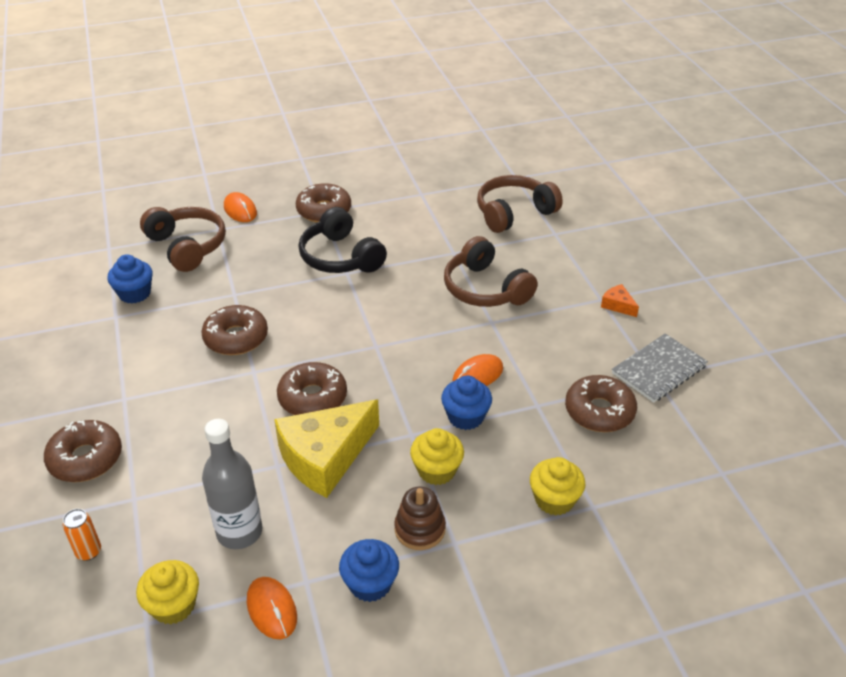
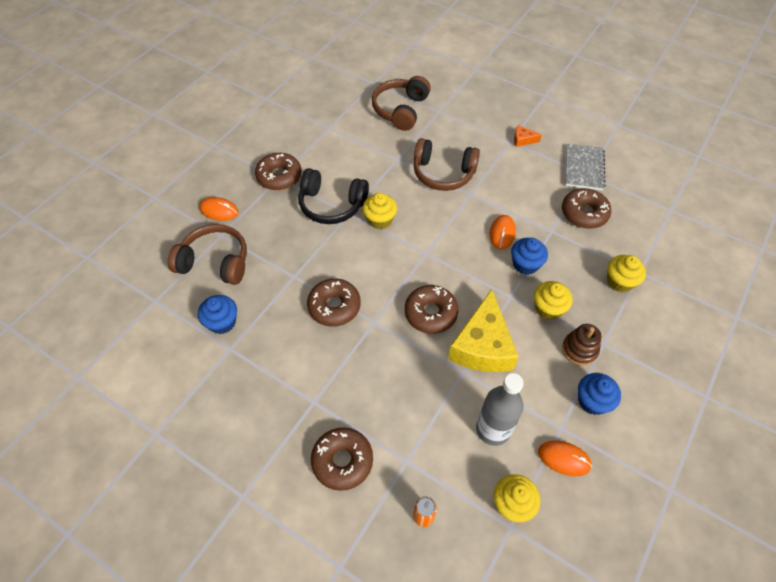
camera: 40 degrees left, 15 degrees up
(368, 293) = (380, 220): none -> yellow cupcake

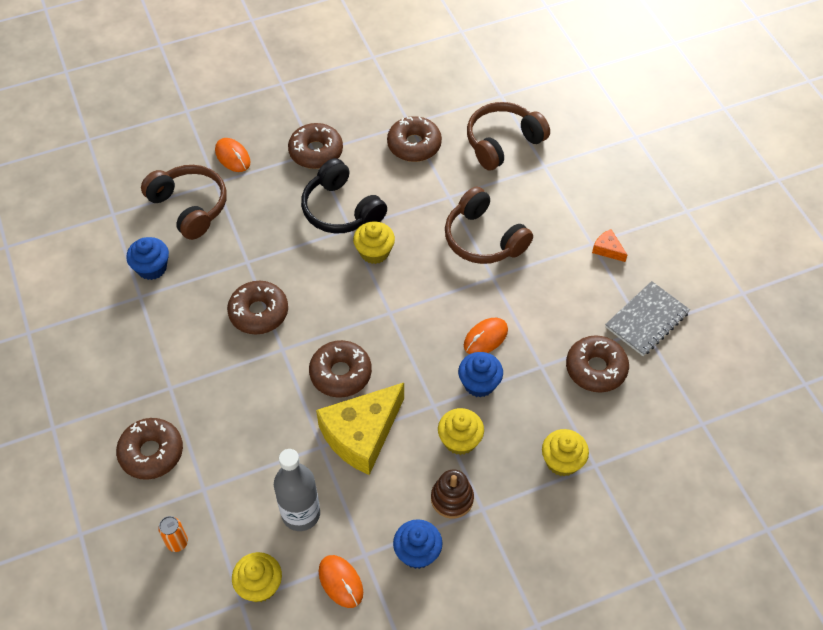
camera: 35 degrees right, 0 degrees up
(344, 139) = (414, 145): none -> brown donut

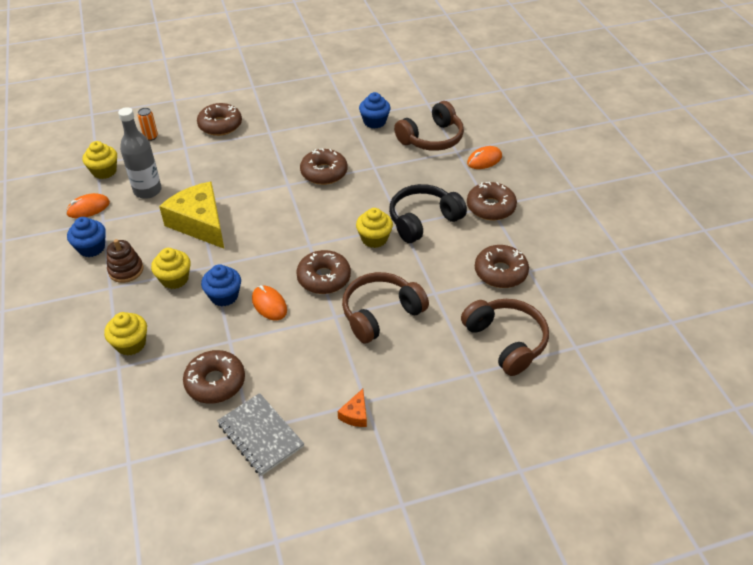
camera: 95 degrees right, 10 degrees down
(340, 373) = (257, 214): brown donut -> brown donut (324, 278)
(607, 249) = (355, 414): orange cheese -> orange cheese turned 150 degrees clockwise

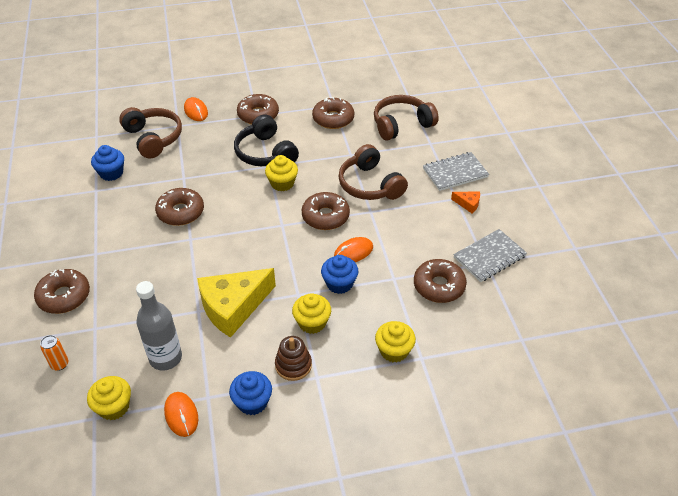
camera: 85 degrees left, 0 degrees up
(415, 401) = (455, 173): none -> grey notebook

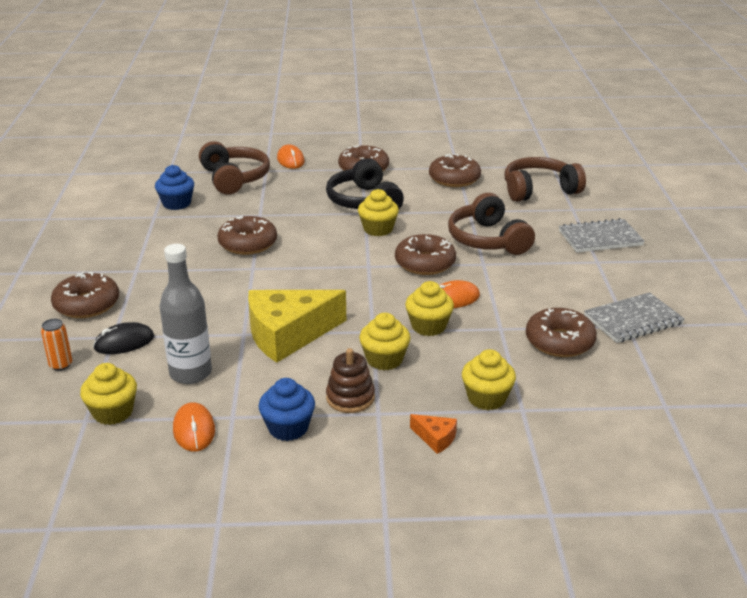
camera: 10 degrees right, 15 degrees down
(105, 333) = (124, 342): none -> black mouse
(339, 284) = (428, 326): blue cupcake -> yellow cupcake
(468, 204) = (612, 268): orange cheese -> orange cheese (435, 438)

